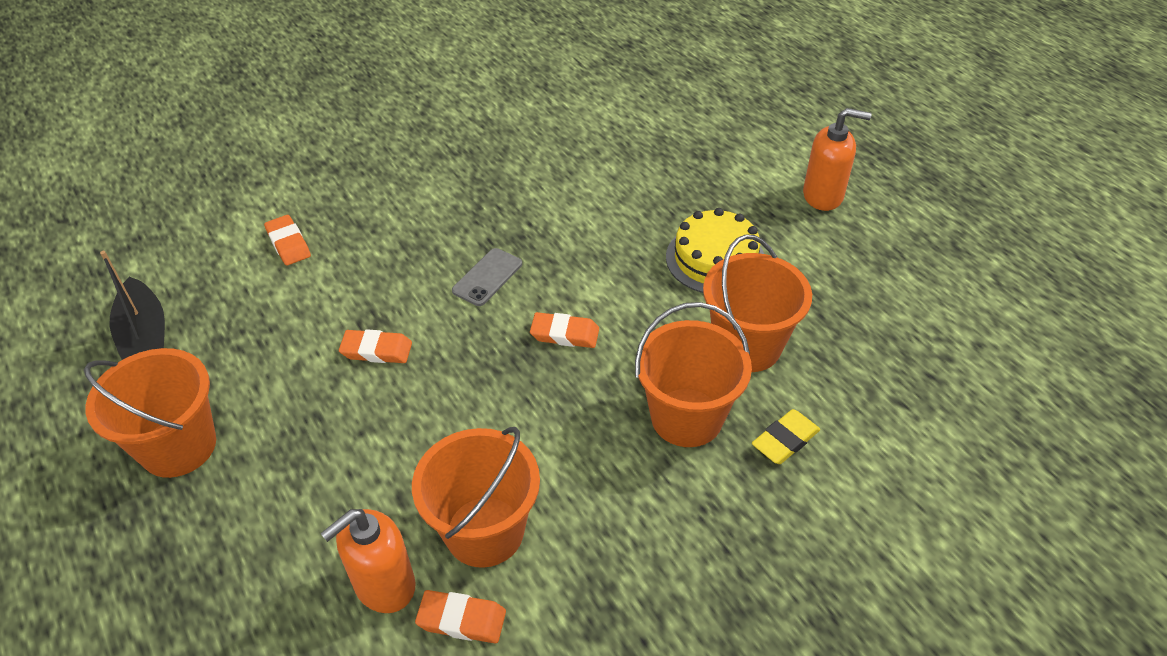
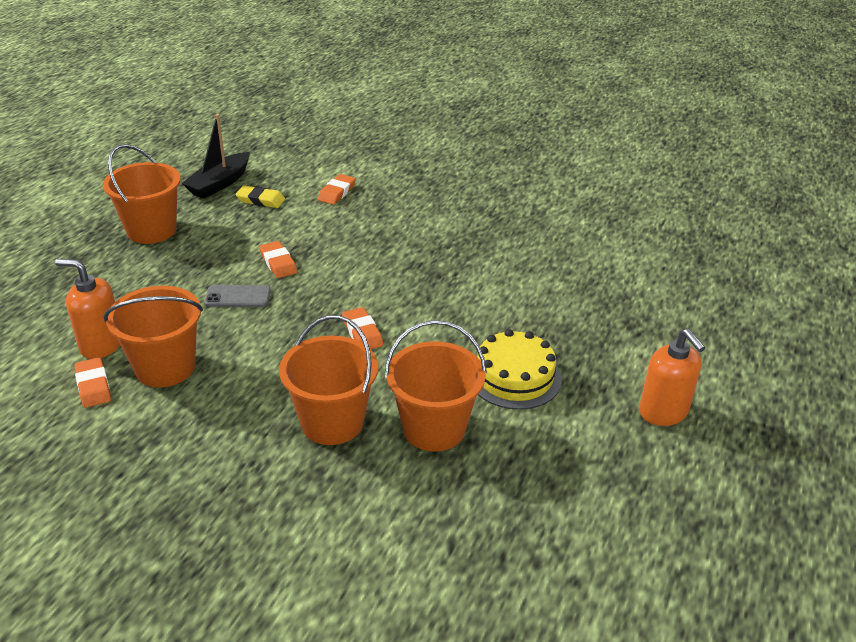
camera: 55 degrees right, 10 degrees down
(487, 277) = (383, 278): grey phone -> grey phone (237, 297)
(785, 440) = (351, 485): yellow eraser -> yellow eraser (260, 200)

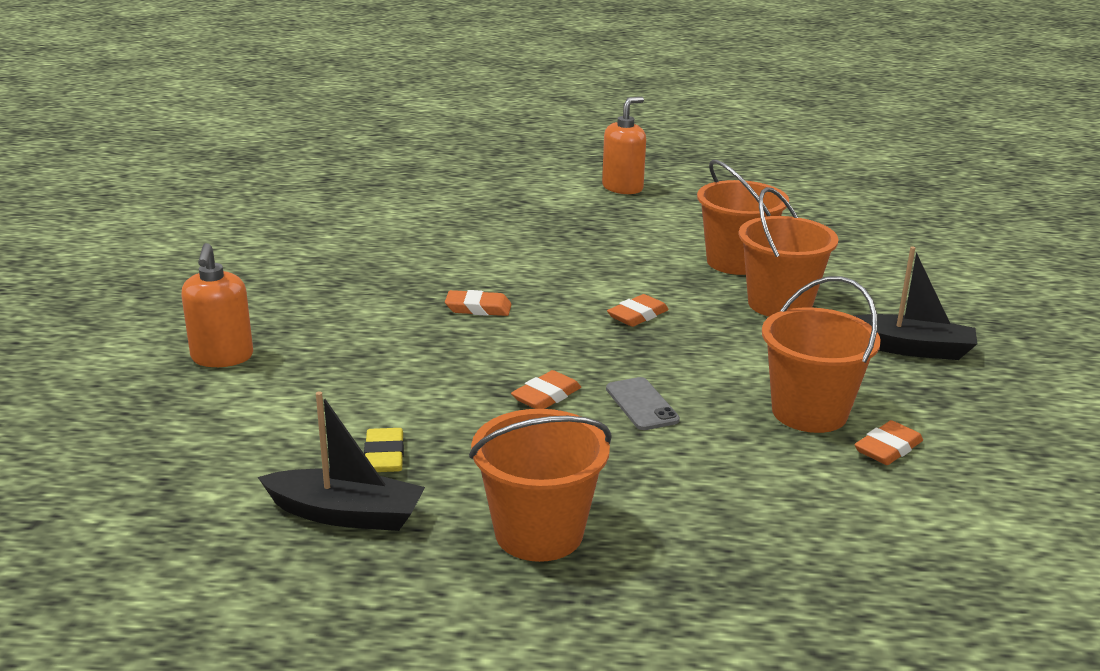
camera: 110 degrees left, 10 degrees down
(101, 345) = (823, 471): orange soap dispenser -> orange soap dispenser (222, 357)
(200, 471) = (909, 348): none -> black boat
(337, 192) = (328, 396): orange eraser -> orange eraser (478, 308)
(514, 376) = (634, 240): yellow cake -> none

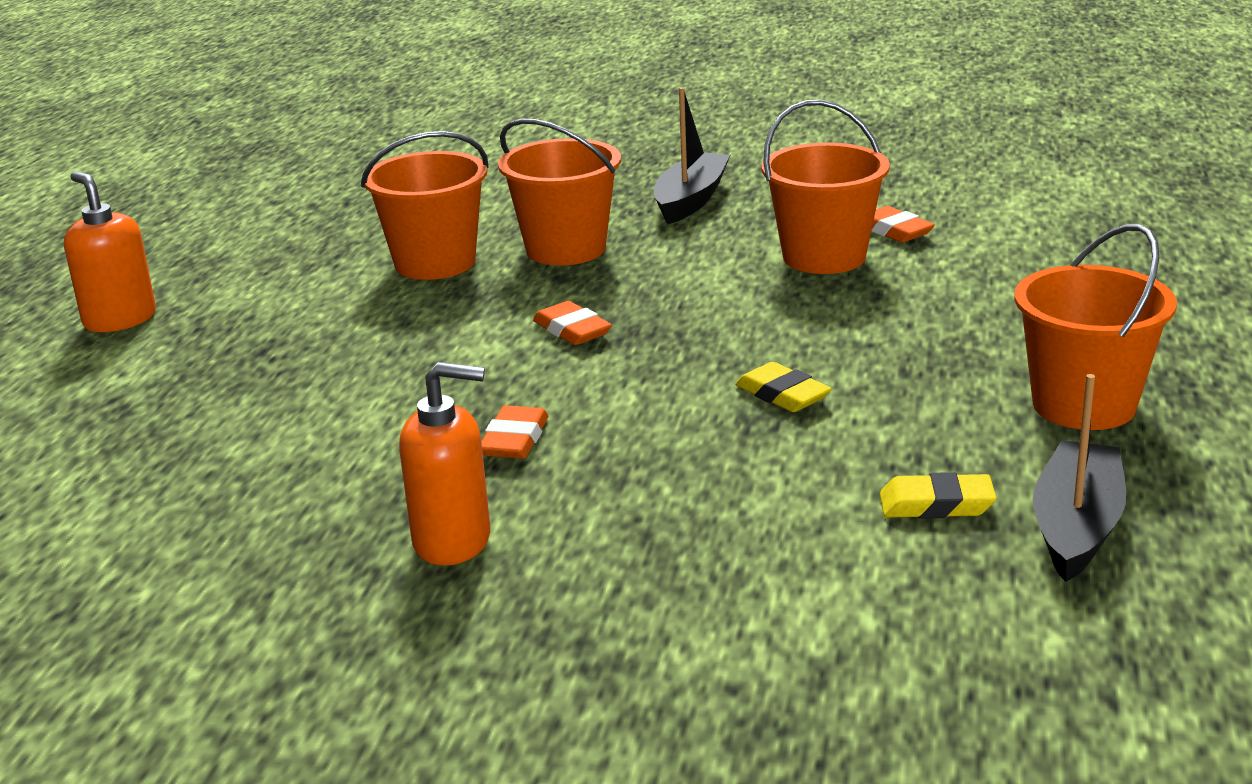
camera: 80 degrees left, 0 degrees up
(222, 357) = (633, 673): orange soap dispenser -> orange soap dispenser (453, 541)
(546, 396) = (782, 394): orange eraser -> yellow eraser
(642, 404) = (805, 339): grey phone -> none

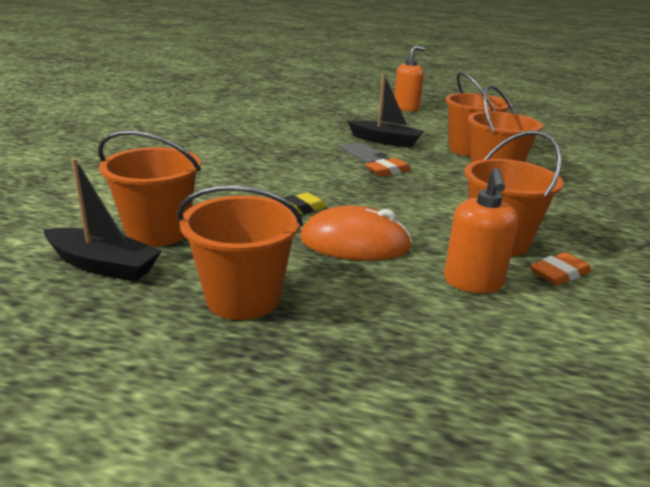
camera: 90 degrees right, 0 degrees up
(453, 541) = (204, 146): orange soap dispenser -> orange soap dispenser (473, 282)
(476, 354) = (364, 154): none -> grey phone
(514, 439) = (278, 157): orange eraser -> none
(691, 200) = (589, 210): black boat -> black boat (385, 141)
(884, 344) = (355, 243): none -> orange mouse
(936, 504) = (158, 232): yellow eraser -> orange bucket

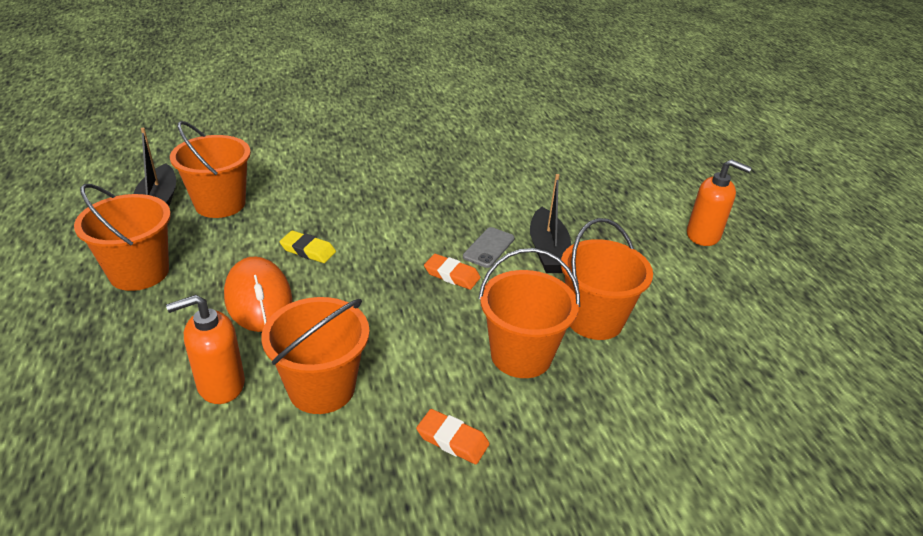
camera: 60 degrees right, 10 degrees up
(559, 273) = (271, 444): orange eraser -> orange eraser (452, 440)

